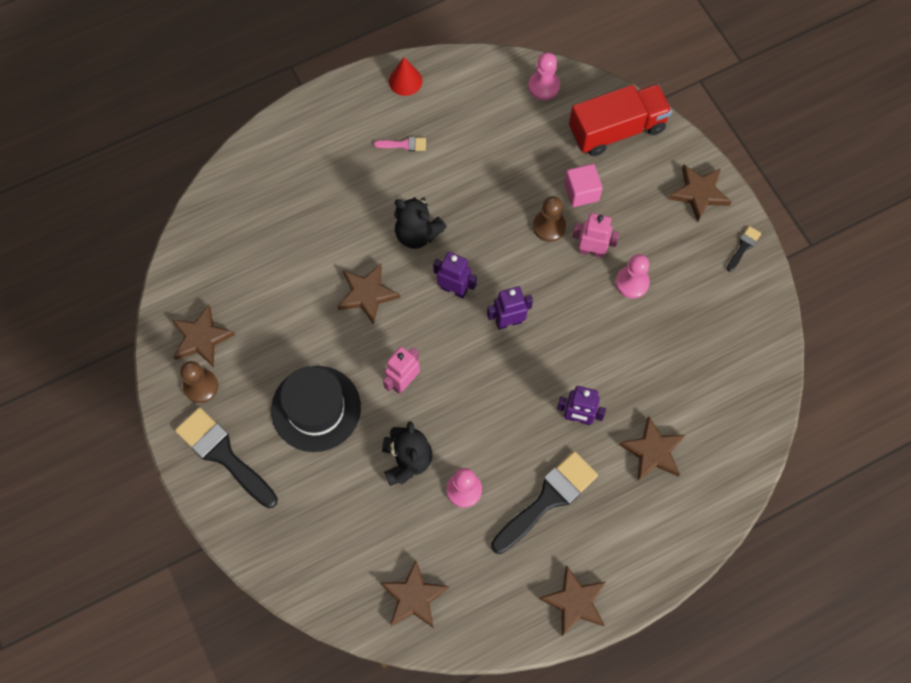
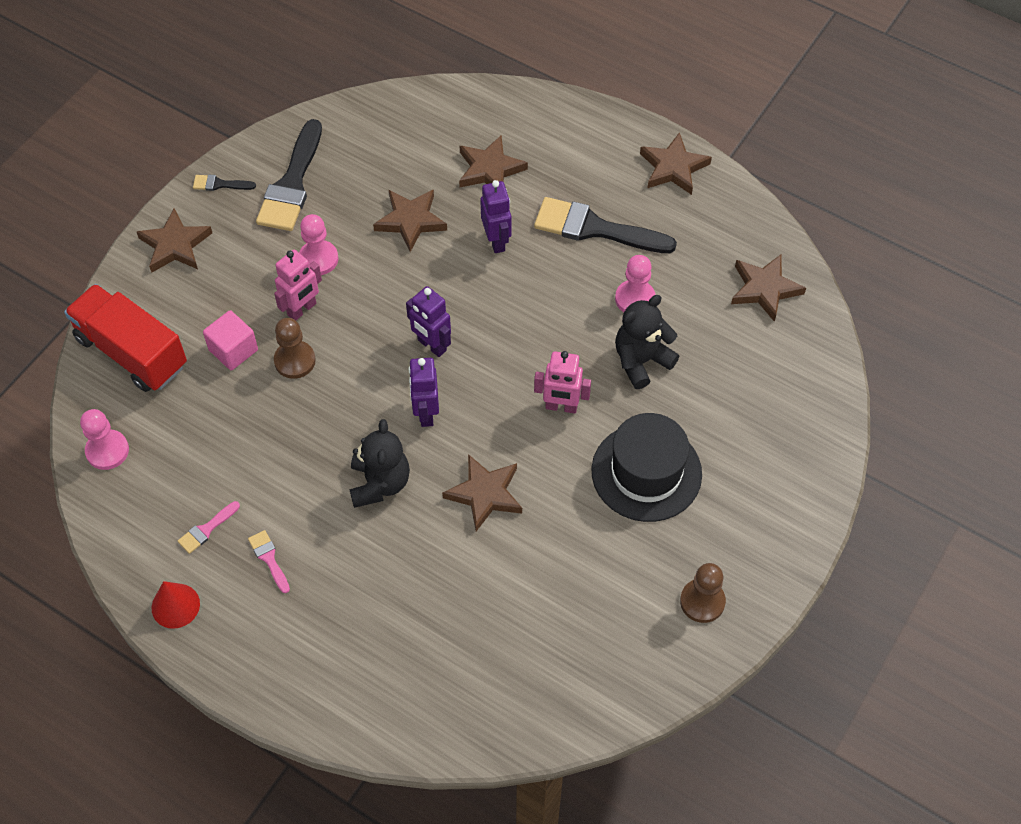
camera: 120 degrees left, 10 degrees down
(201, 338) = (648, 636): brown star -> brown star (411, 221)
(223, 455) = (757, 532): black brush -> black brush (292, 184)
(448, 119) = (206, 529): none -> pink brush
(591, 251) = (302, 309): pink robot -> pink robot turned 120 degrees counterclockwise

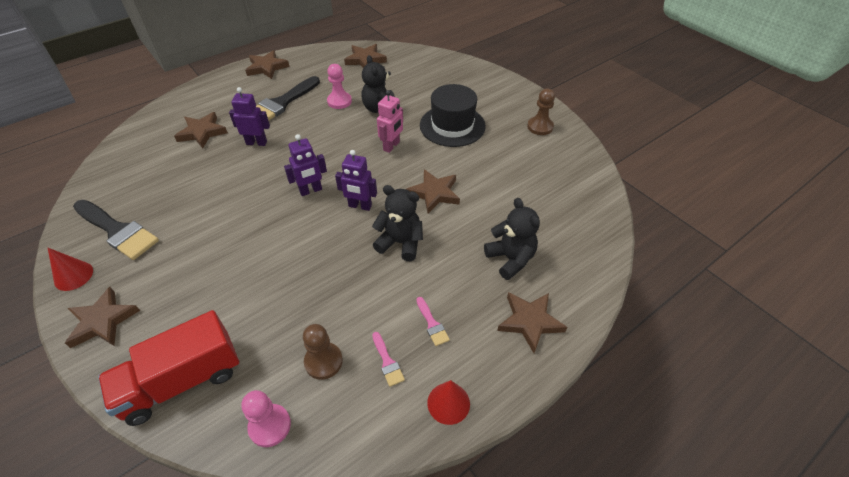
camera: 70 degrees left, 10 degrees down
(220, 184) = (73, 276): black brush -> red cone
(233, 350) = (234, 303): pink cube -> none
(269, 559) = (432, 324): pink brush -> pink brush turned 105 degrees counterclockwise
(295, 361) = (271, 266): brown pawn -> brown pawn (323, 361)
(302, 309) = (231, 251): pink robot -> none
(318, 259) = (196, 231): pink pawn -> none
(398, 621) = (510, 259): none -> black teddy bear
(411, 221) = (207, 176): brown star -> brown star (529, 321)

